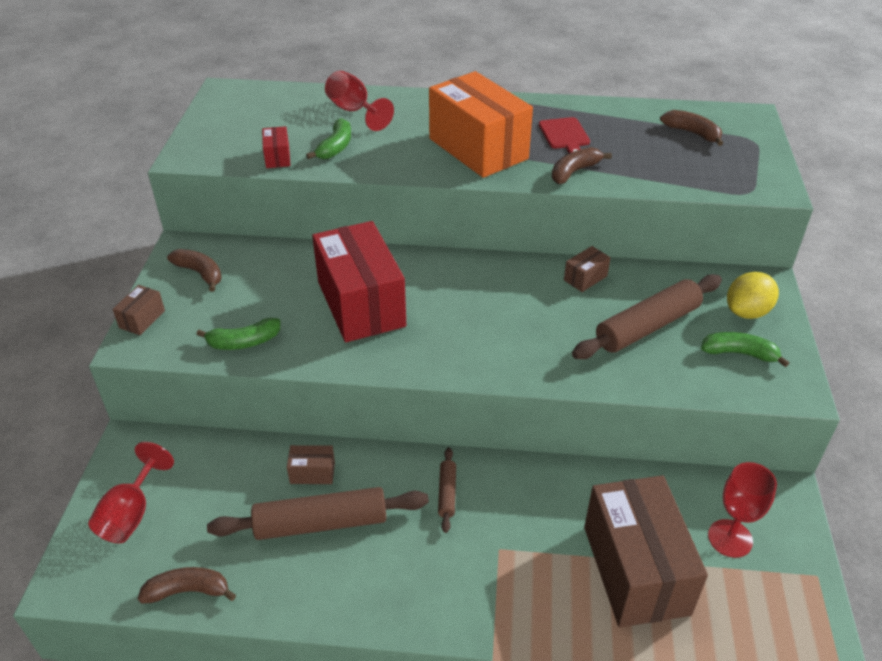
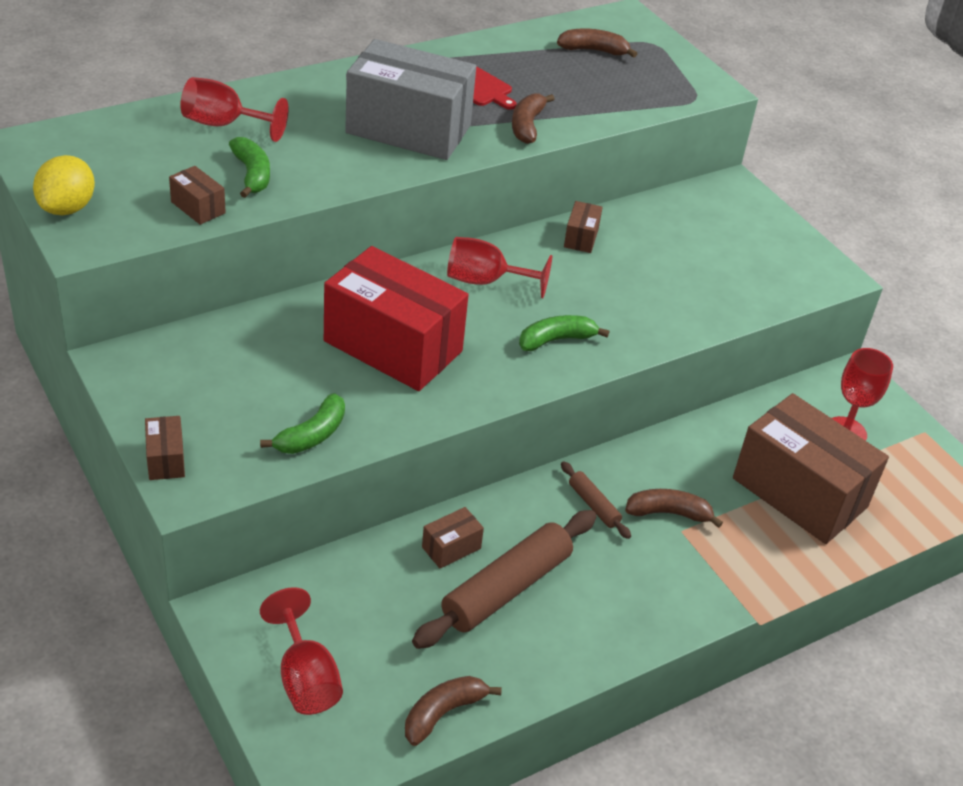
camera: 40 degrees left, 0 degrees up
(200, 273) = (175, 383): brown banana -> brown banana (668, 513)
(277, 157) = (198, 207): red box -> brown box
(476, 283) = (485, 281): none -> red goblet
(478, 149) = (408, 129): orange box -> grey box
(647, 327) = (676, 265): brown rolling pin -> none
(739, 353) = (768, 260): green banana -> green banana (556, 340)
(747, 312) = (742, 219): yellow lemon -> yellow lemon (67, 208)

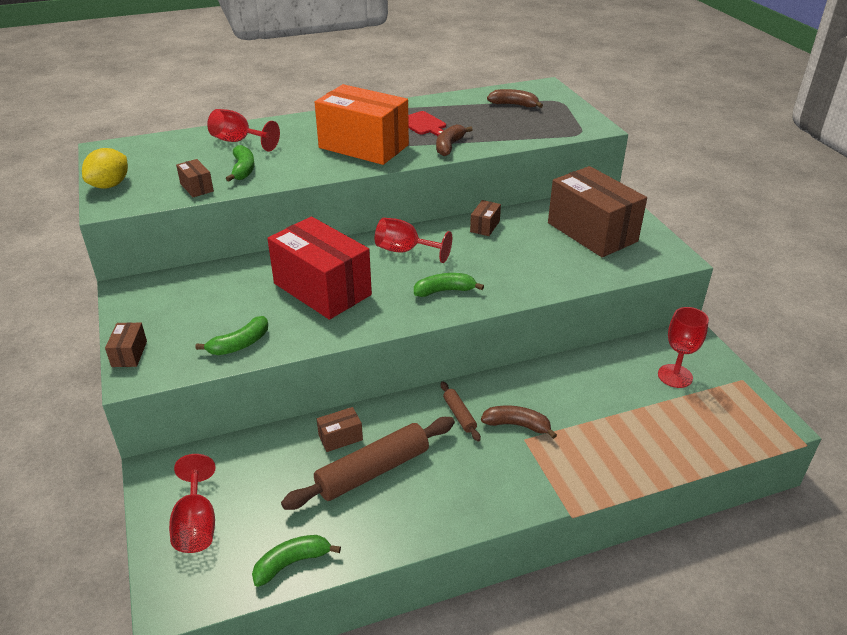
camera: 15 degrees right, 5 degrees down
(408, 129) = (363, 146): grey box -> orange box
(443, 713) = (292, 563): brown banana -> green banana
(799, 493) = (628, 418): brown box -> brown box (592, 232)

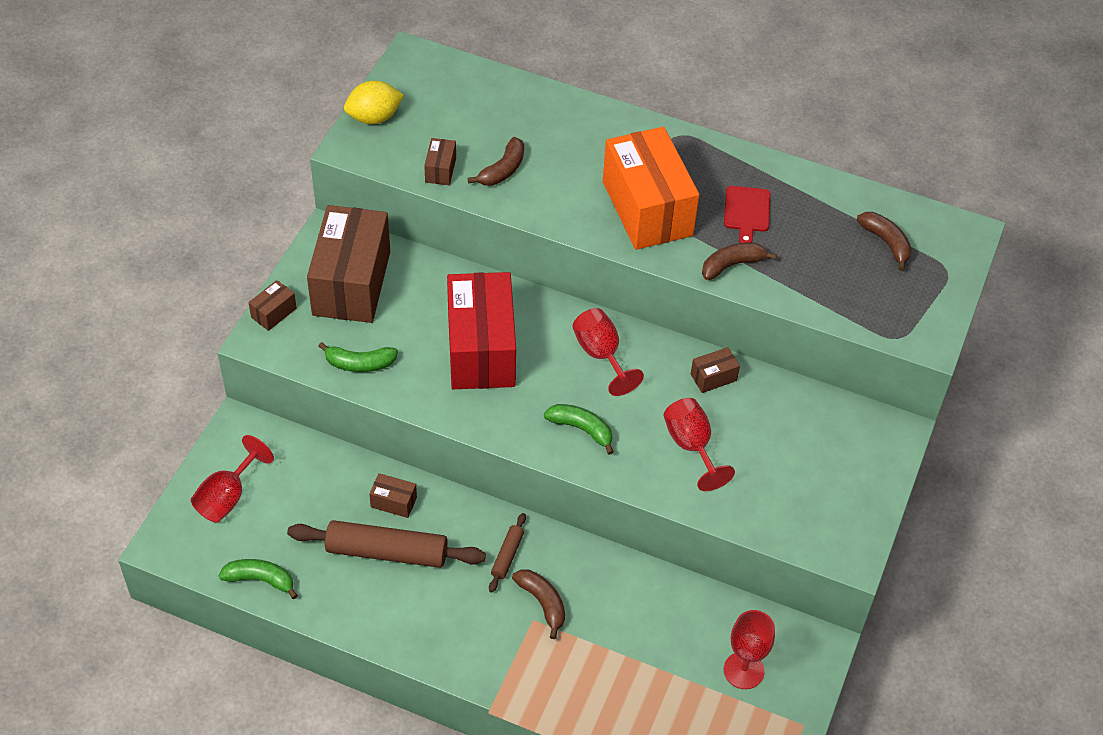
camera: 40 degrees right, 15 degrees up
(238, 141) = (539, 122): red goblet -> red goblet (691, 446)
(243, 170) = (502, 170): green banana -> brown banana
(592, 232) = (812, 462): brown box -> brown box (351, 283)

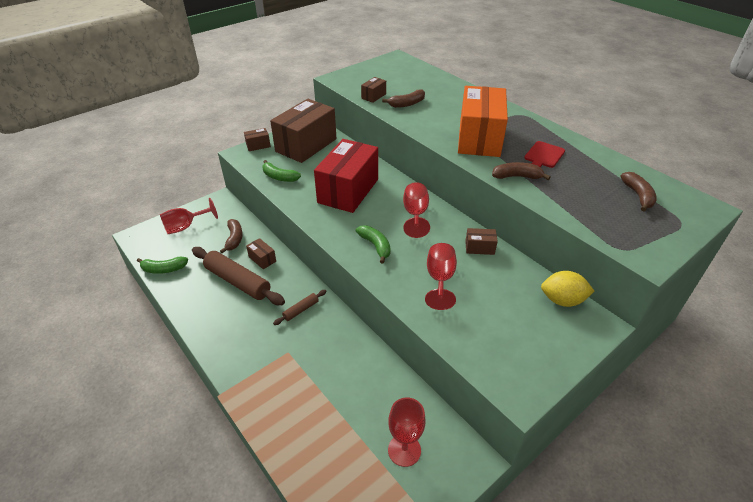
camera: 30 degrees right, 10 degrees down
(260, 580) = (164, 269): green banana -> green banana turned 135 degrees clockwise
(374, 117) = (358, 72): yellow lemon -> yellow lemon (562, 300)
(542, 603) = (301, 345): brown banana -> brown banana (234, 239)

